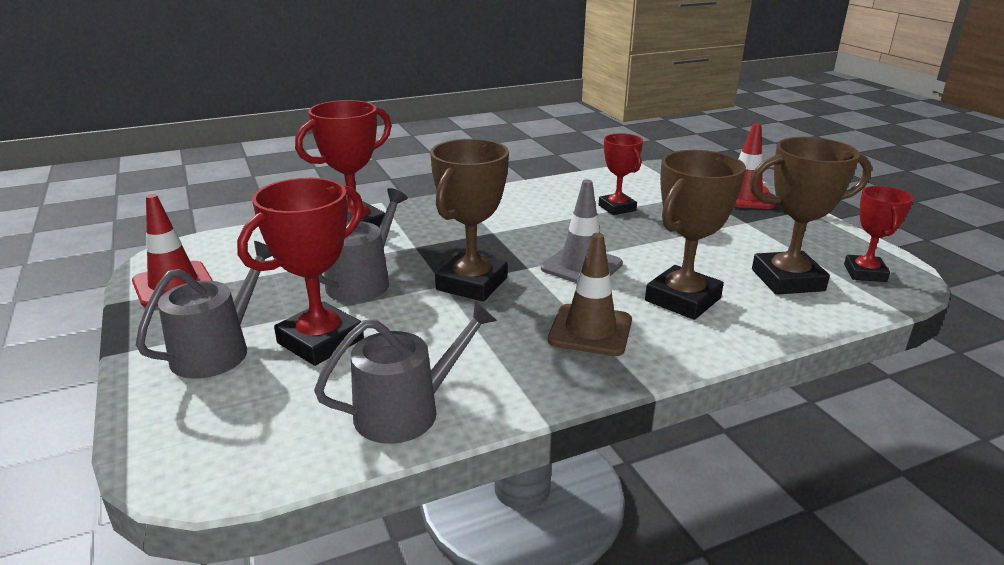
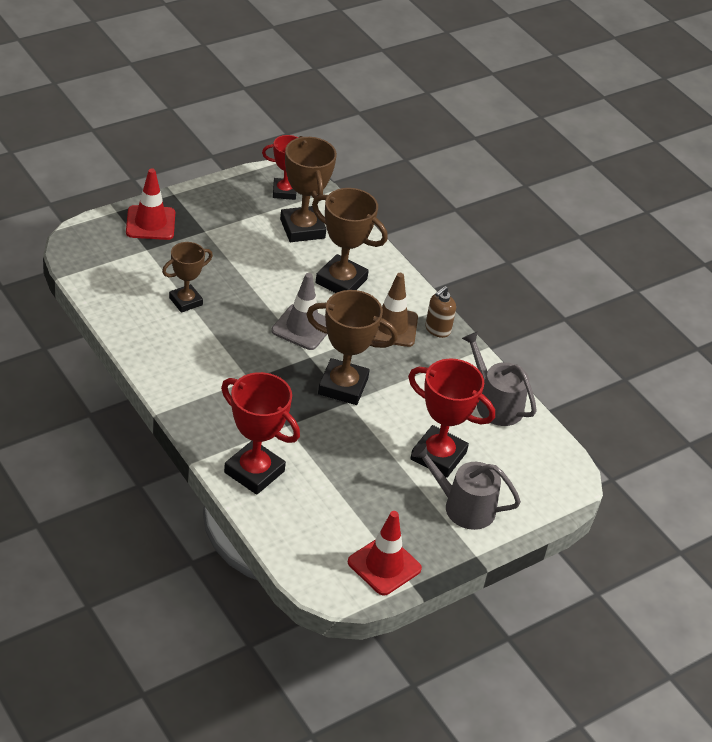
camera: 105 degrees left, 15 degrees up
(363, 281) = (353, 448): grey watering can -> none
(588, 372) = (437, 330): none -> brown soap dispenser
(617, 208) = (185, 301): red trophy -> brown trophy

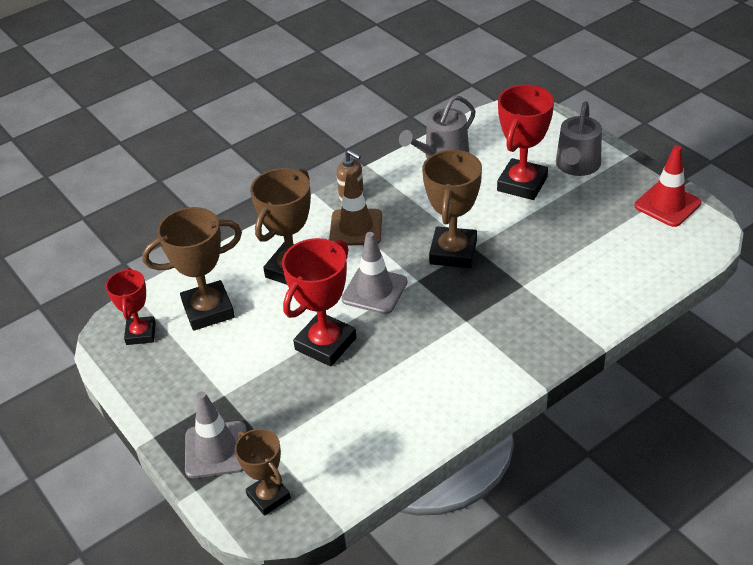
camera: 85 degrees left, 0 degrees up
(150, 223) = (216, 450): red traffic cone -> grey traffic cone
(185, 301) = (356, 392): brown trophy -> brown trophy (268, 496)
(254, 472) = (595, 300): red trophy -> red trophy (325, 344)

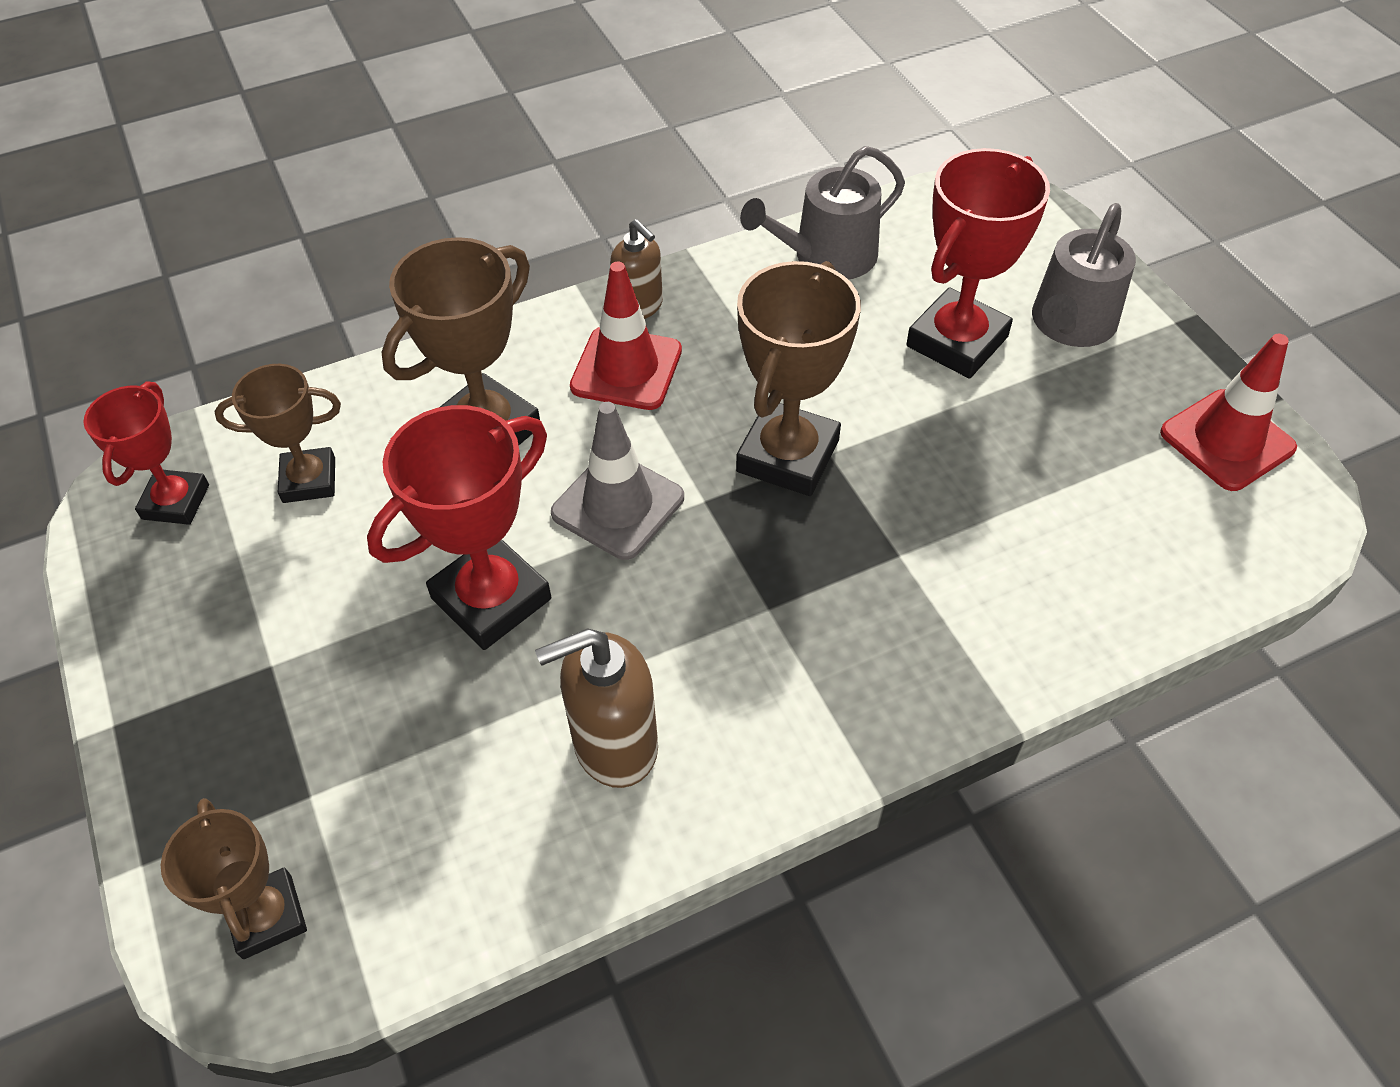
camera: 10 degrees right, 10 degrees up
(208, 310) = (309, 480): brown trophy -> brown trophy, size x0.63
(216, 450) = (211, 783): grey traffic cone -> none
(356, 228) = (626, 369): brown traffic cone -> red traffic cone
(411, 393) = (614, 745): none -> brown soap dispenser

